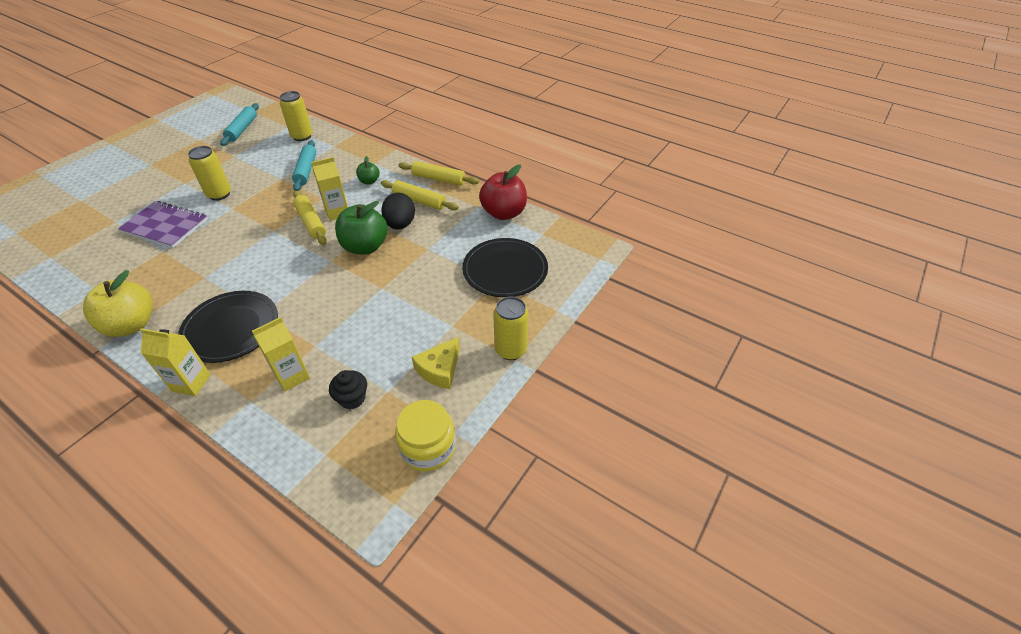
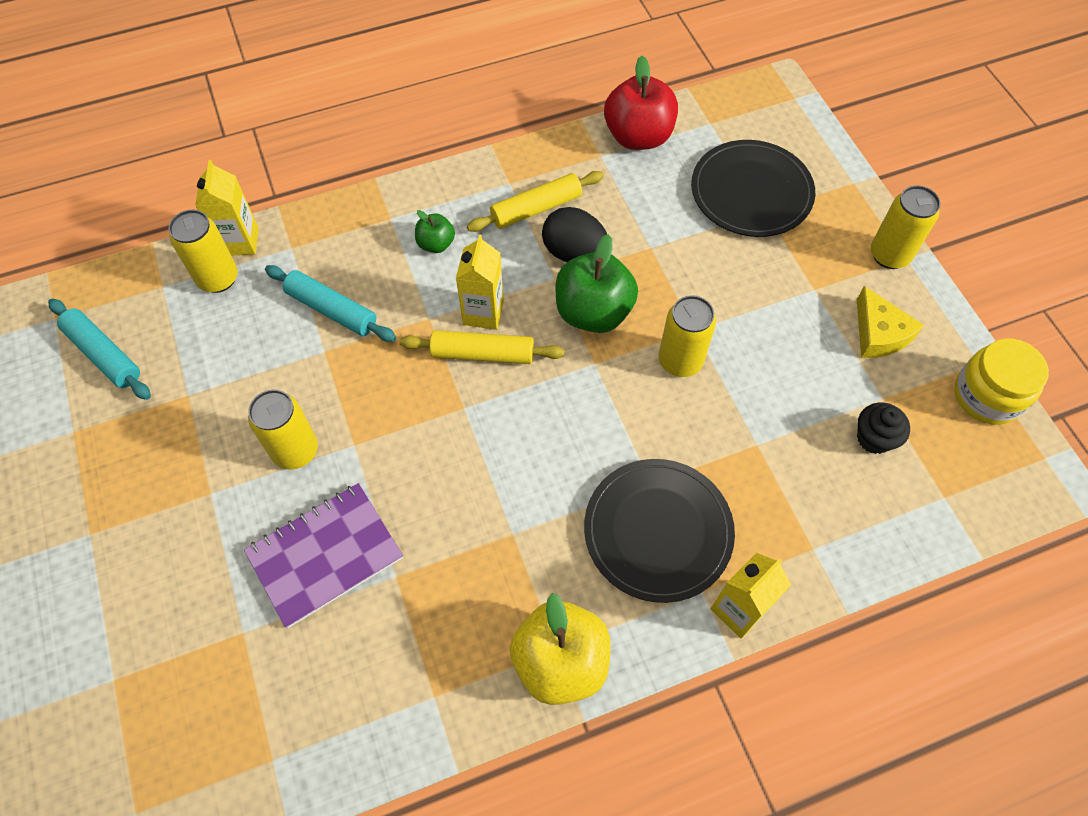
camera: 55 degrees left, 15 degrees up
(292, 376) = (797, 488): yellow carton -> yellow carton (240, 241)
(354, 291) = (680, 361): none -> yellow can
(438, 179) = (502, 165): yellow rolling pin -> none

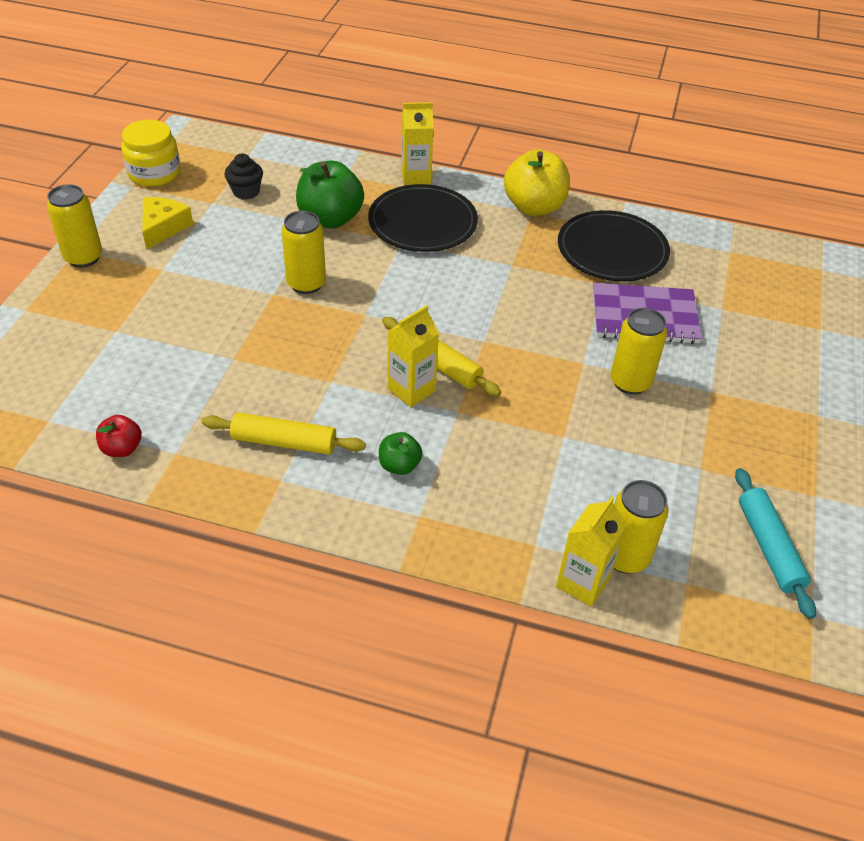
camera: 145 degrees left, 15 degrees down
(332, 309) = (534, 465): turquoise rolling pin -> none
(574, 253) = (294, 389): black egg -> none
(593, 312) = (329, 343): green apple -> green apple (330, 219)
(638, 136) = (122, 448): red apple -> red apple, size x0.51
(751, 192) = (104, 349): black plate -> black plate (612, 250)

